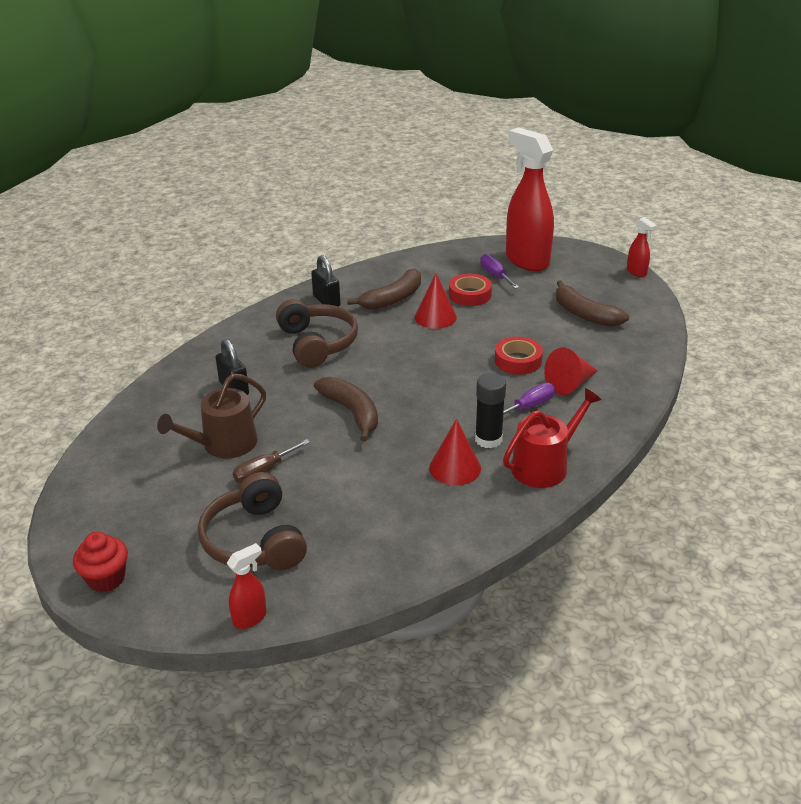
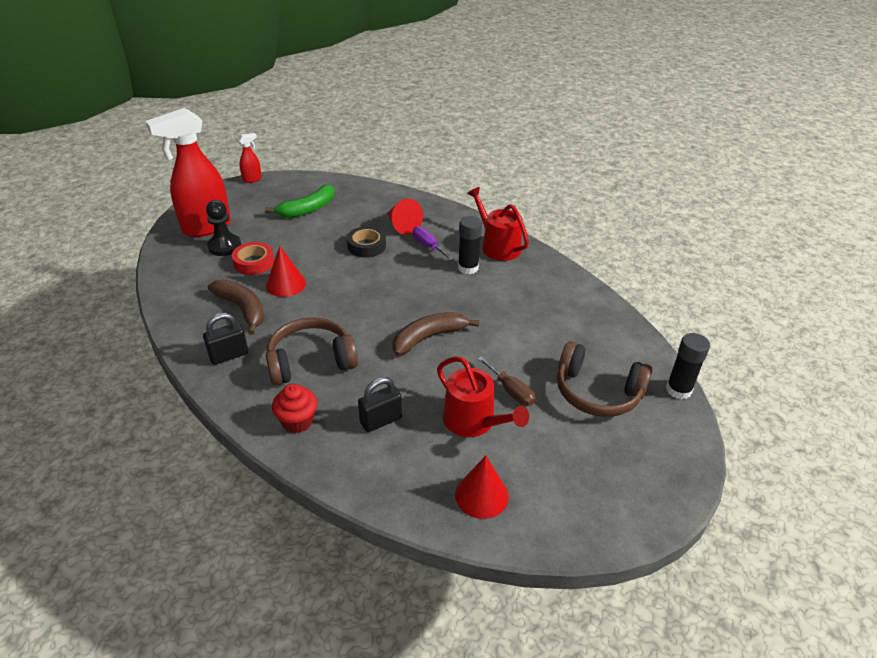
camera: 90 degrees left, 5 degrees up
(106, 578) = (663, 487): red cupcake -> red cupcake (297, 421)
(224, 445) = (473, 421): brown watering can -> red watering can
(250, 618) = (678, 390): red spray bottle -> black glue stick
(255, 540) = (597, 392): brown headphones -> brown headphones turned 45 degrees clockwise
(455, 468) = (501, 285): red cone -> red cone (481, 495)
(495, 275) = (224, 246): purple screwdriver -> black pawn
(518, 361) = (366, 246): red tape -> black tape
(584, 314) = (307, 209): brown banana -> green banana

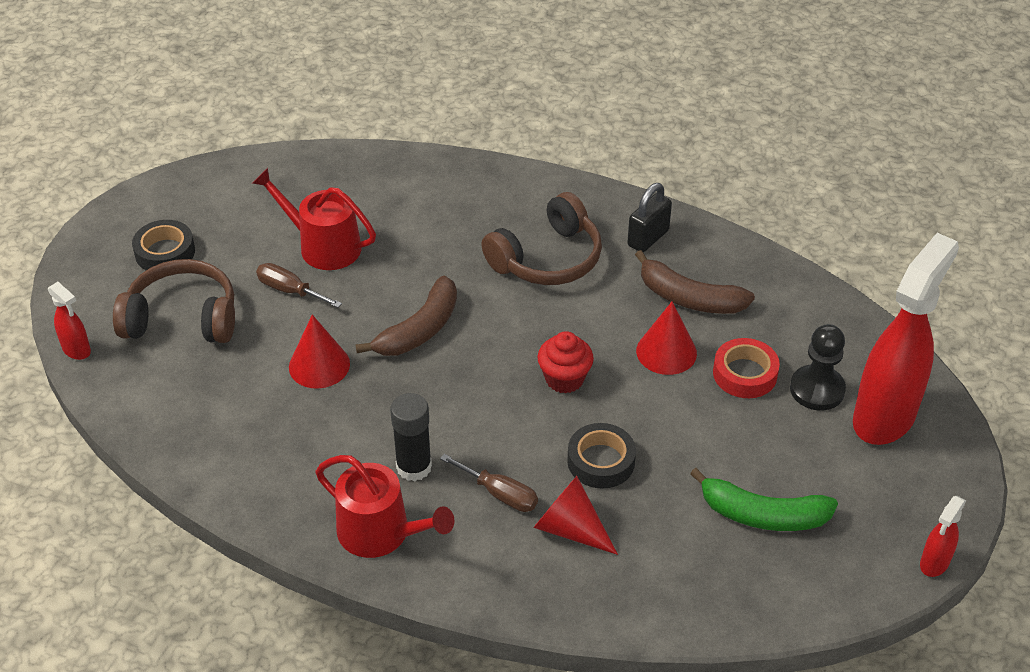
camera: 160 degrees right, 5 degrees up
(297, 421) = (513, 195): red cupcake -> red cupcake (564, 379)
(307, 209) = (763, 515): green banana -> green banana turned 105 degrees counterclockwise
(381, 420) = (425, 220): black padlock -> none
(428, 246) = (500, 494): purple screwdriver -> brown screwdriver
(481, 495) = (292, 184): red cone -> red cone (319, 365)
(609, 455) = (165, 252): none -> black tape
(678, 390) = (77, 350): black glue stick -> red spray bottle

